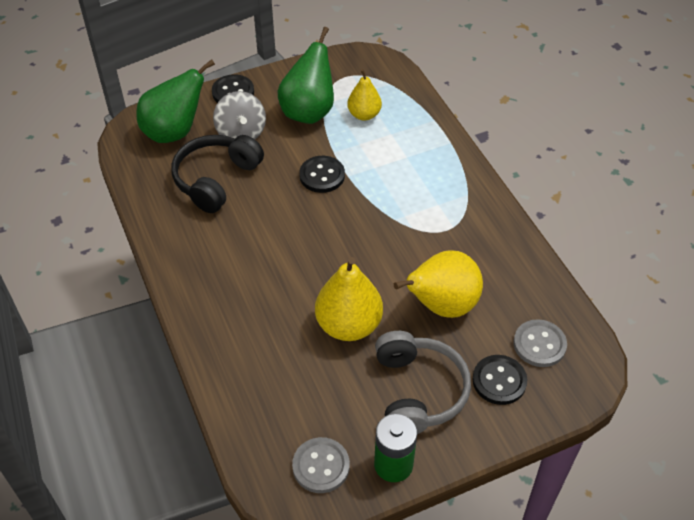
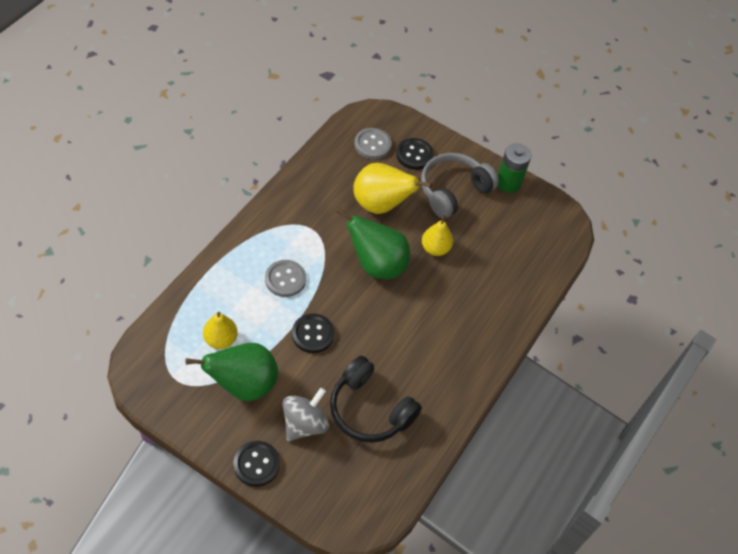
camera: 130 degrees left, 5 degrees up
(174, 132) = (339, 481): green pear -> green pear (376, 265)
(216, 179) = (369, 409): black headphones -> black headphones turned 45 degrees clockwise
(321, 466) = (538, 216): grey button -> grey button (285, 279)
(348, 325) = (435, 248): yellow pear -> yellow pear, size x0.61

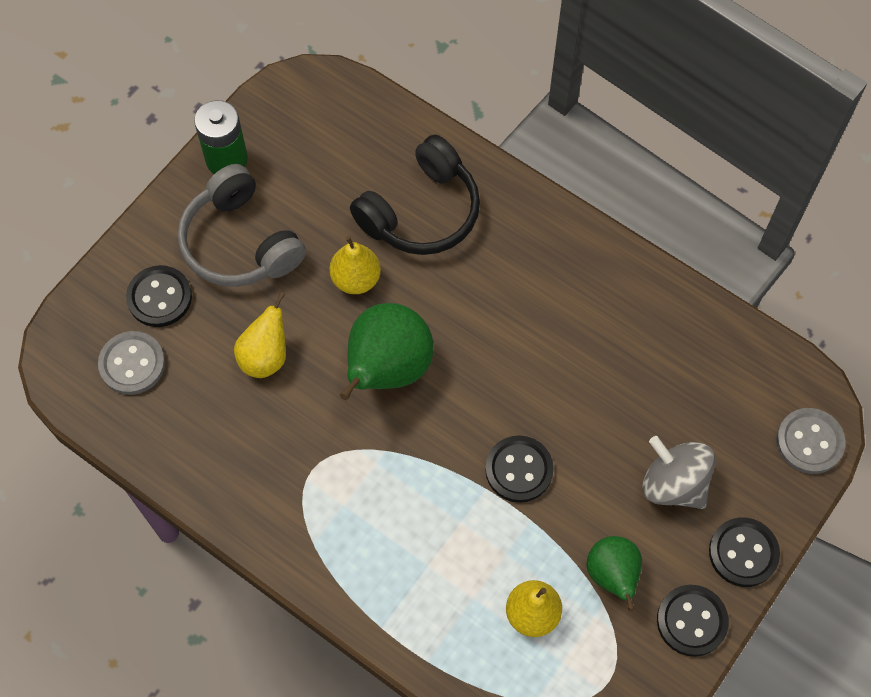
camera: 80 degrees left, 10 degrees up
(212, 430) = (691, 621): none -> black button
(243, 385) = (612, 575): green pear -> green pear, size x0.61
(285, 279) = (415, 512): grey button -> grey button (809, 442)
(369, 409) = (645, 390): black headphones -> black headphones (421, 211)
(381, 205) = (265, 356): yellow pear -> yellow pear, size x0.61

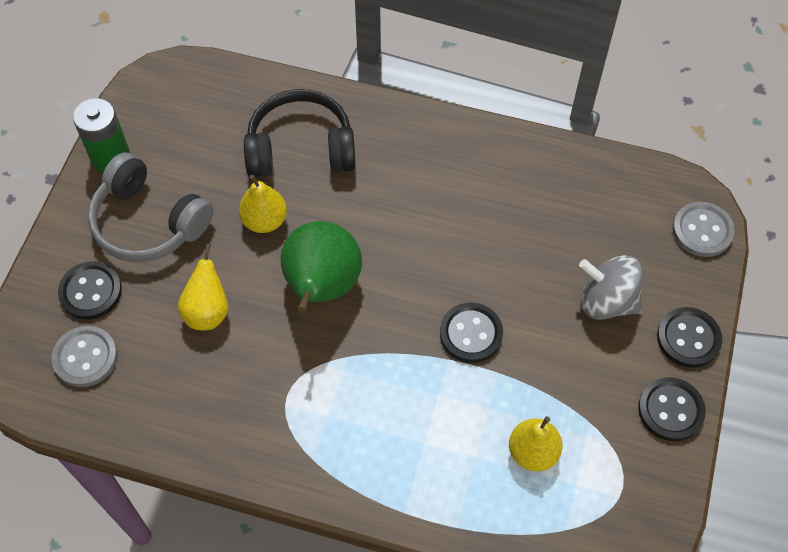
camera: 20 degrees left, 5 degrees down
(421, 211) = (300, 148): black headphones -> black headphones turned 120 degrees counterclockwise
(612, 575) = (588, 395): green pear -> none

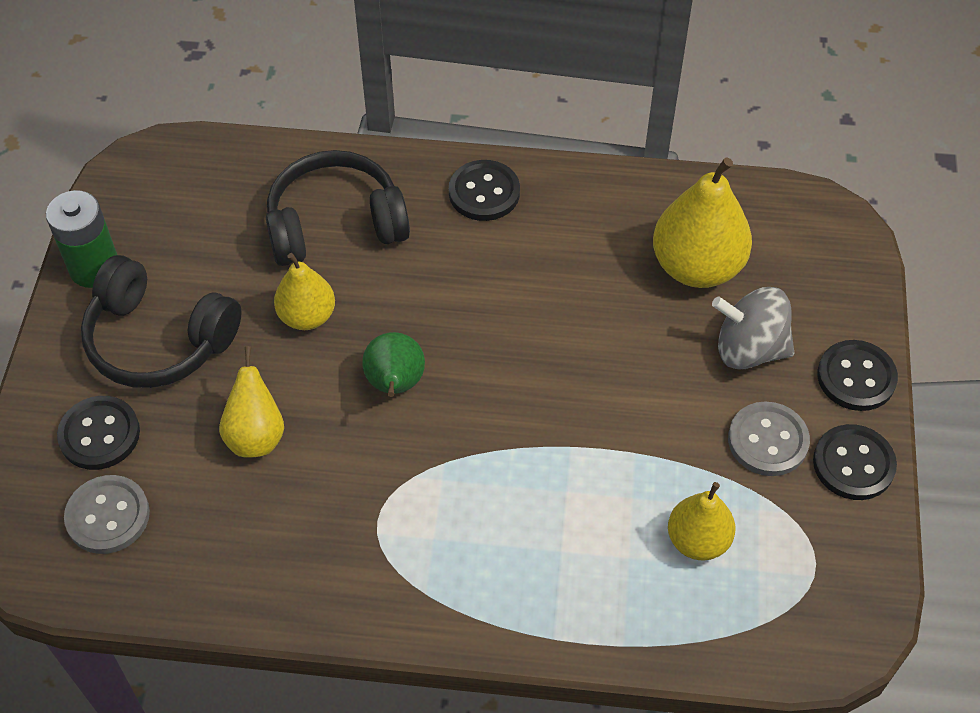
camera: 10 degrees left, 5 degrees down
(148, 222) = (159, 339): grey headphones -> black headphones
(322, 287) = (395, 384): green pear -> green pear, size x0.61
(471, 334) = (592, 412): black button -> black button (484, 192)
(579, 226) = (697, 266): none -> yellow pear
(702, 231) = (845, 251): grey button -> grey button (767, 440)

